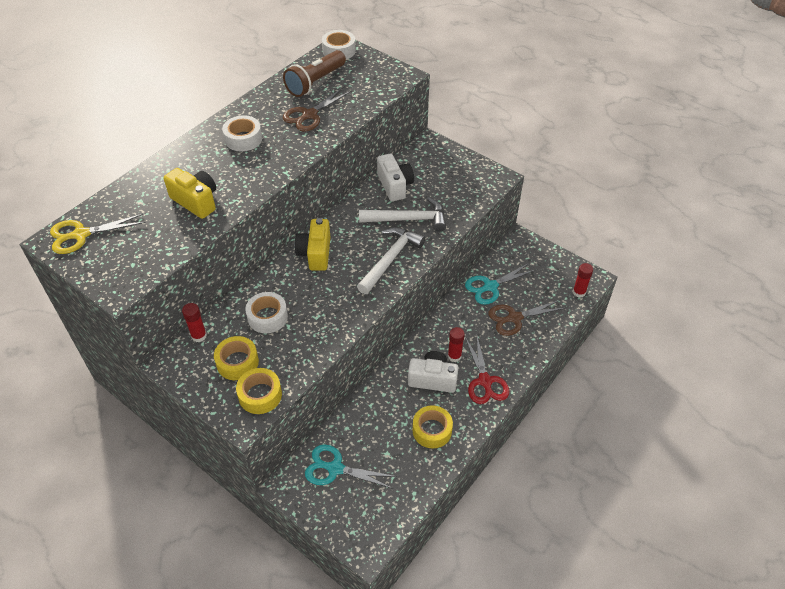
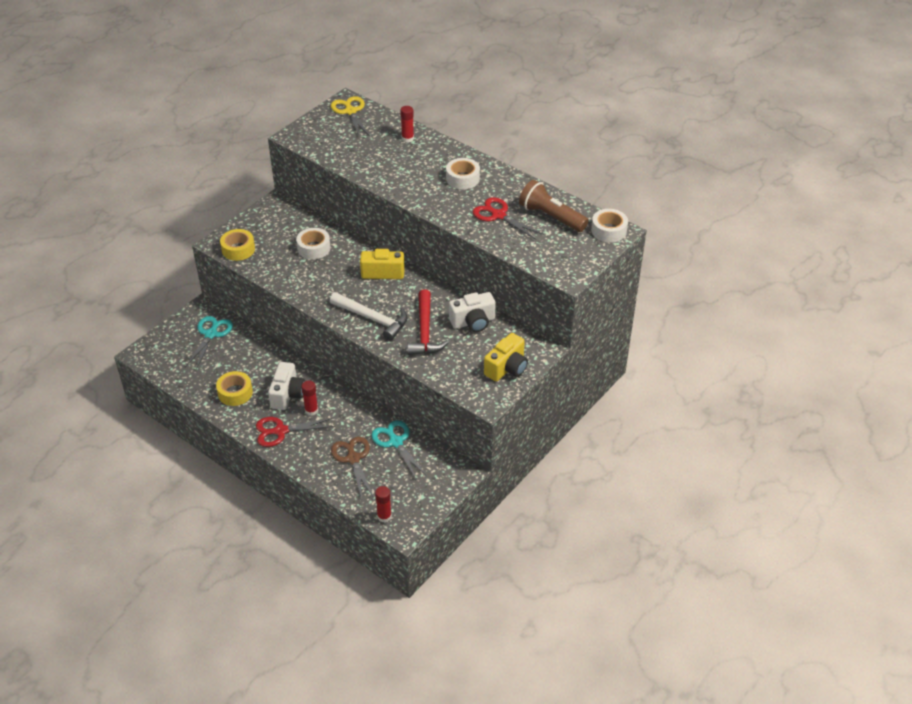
camera: 90 degrees right, 5 degrees down
(196, 201) = (383, 160): yellow camera -> yellow camera (507, 368)
(199, 336) = (299, 214): red glue stick -> red glue stick (407, 138)
(237, 362) = (270, 236): yellow tape -> none
(309, 115) = (498, 215): brown scissors -> red scissors
(408, 219) = (425, 331): white hammer -> red hammer

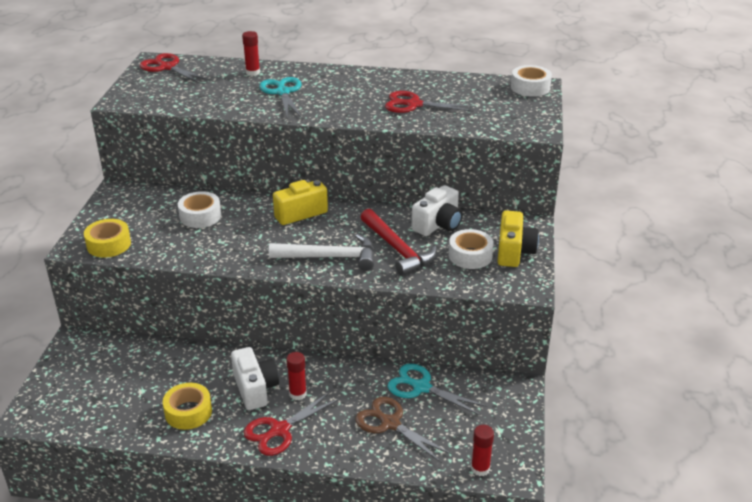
camera: 30 degrees left, 10 degrees down
(211, 334) = (107, 362): turquoise scissors -> turquoise scissors (283, 92)
(350, 111) = (167, 67): yellow scissors -> red scissors
(462, 178) = (345, 87): white tape -> white tape (470, 255)
(551, 217) = (465, 92): brown flashlight -> none

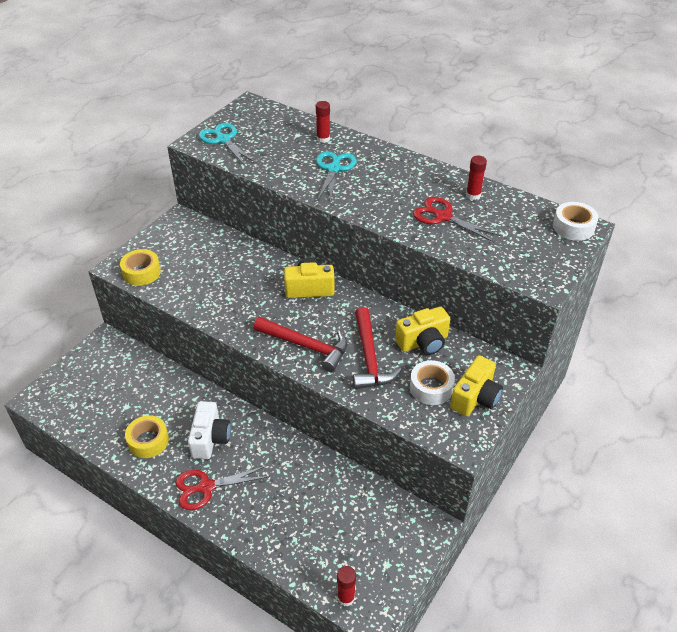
camera: 25 degrees right, 10 degrees up
(167, 67) = (256, 114): red scissors -> none
(200, 216) = (227, 266): white tape -> none
(298, 394) = (240, 457): red glue stick -> red glue stick (473, 195)
(330, 257) = (306, 346): white hammer -> red hammer
(390, 423) = (297, 518): brown scissors -> none
(421, 387) = (345, 492): turquoise scissors -> turquoise scissors (223, 140)
(438, 225) = (423, 342): white camera -> yellow camera

